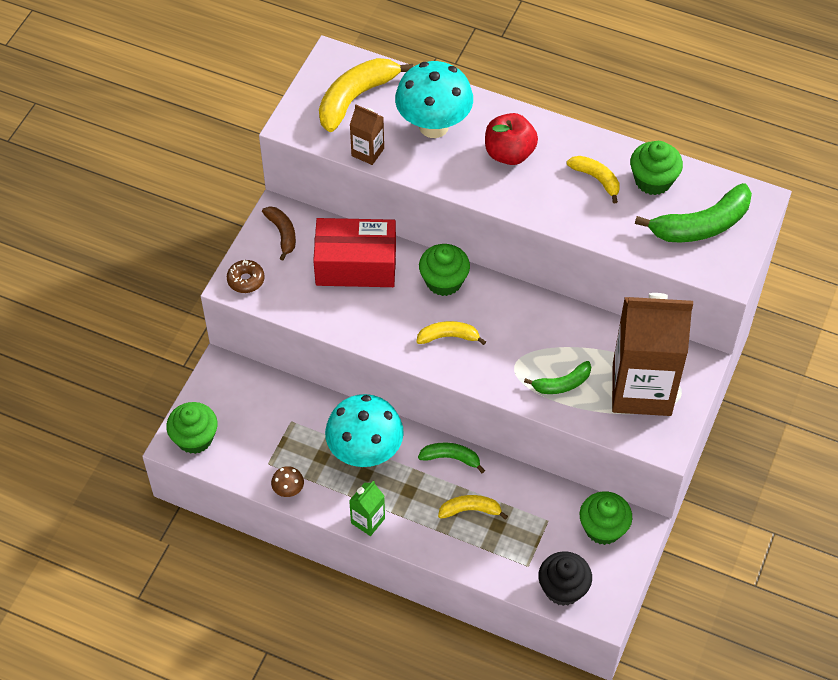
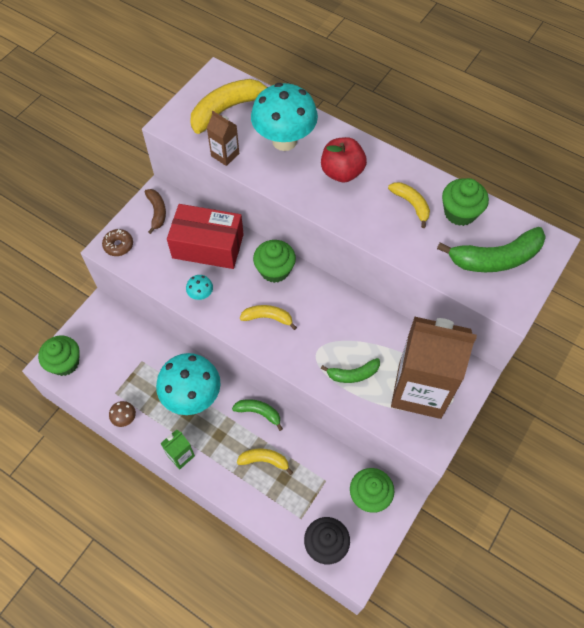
camera: 10 degrees right, 5 degrees up
(362, 323) = (201, 295): none -> turquoise mushroom

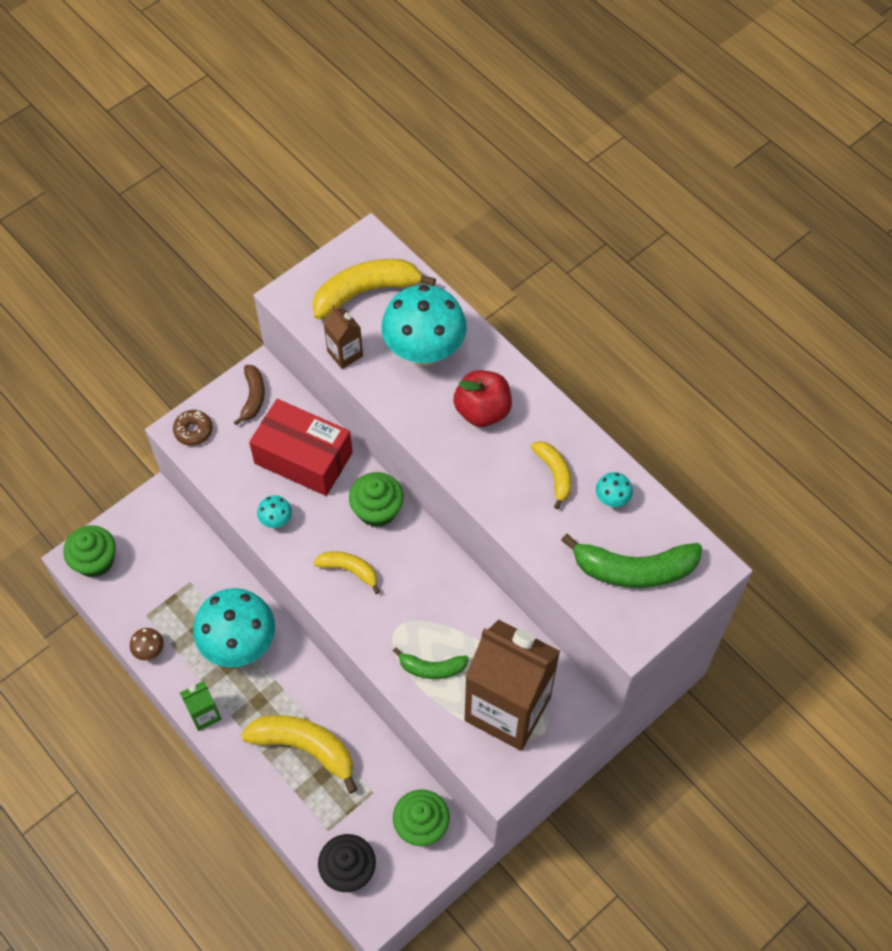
camera: 15 degrees right, 0 degrees up
(259, 412) = (316, 685): green banana -> none
(264, 460) = (305, 747): yellow banana -> yellow banana, size x1.76
(460, 212) = (612, 499): green cupcake -> turquoise mushroom

